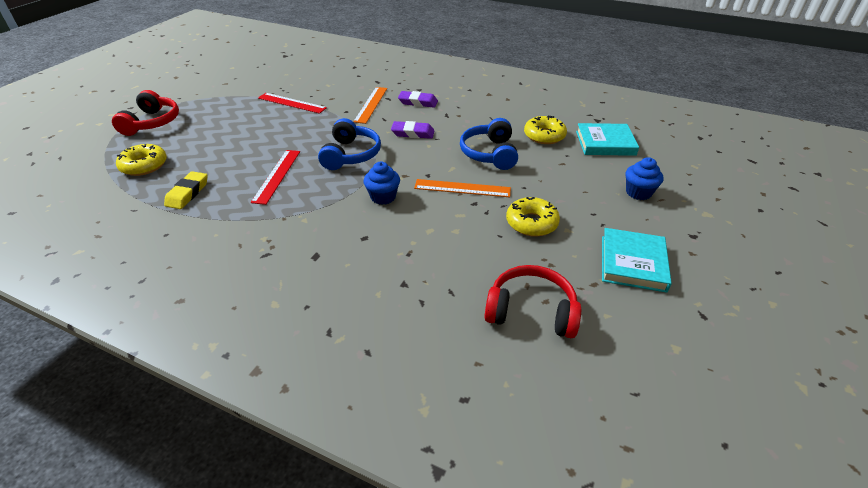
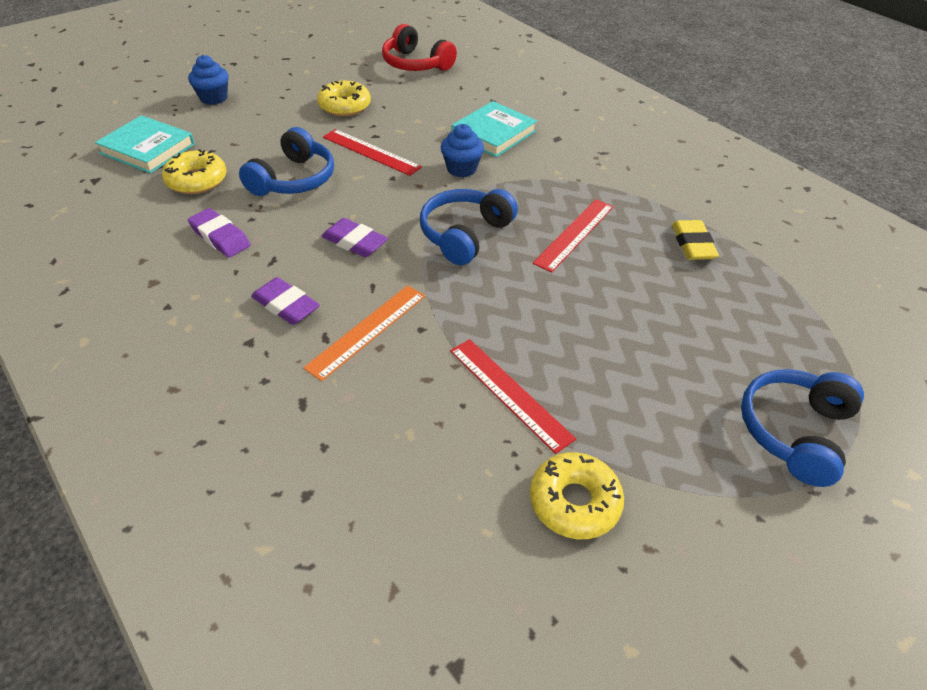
camera: 155 degrees left, 5 degrees up
(144, 165) = (769, 315): yellow donut -> yellow donut (574, 502)
(152, 123) = (794, 431): red headphones -> blue headphones
(188, 193) = (692, 244): yellow eraser -> yellow eraser turned 45 degrees counterclockwise
(462, 188) = (371, 152): orange ruler -> red ruler
(486, 116) = (220, 237): none -> purple eraser
(632, 263) = (308, 64): turquoise book -> turquoise book (493, 133)

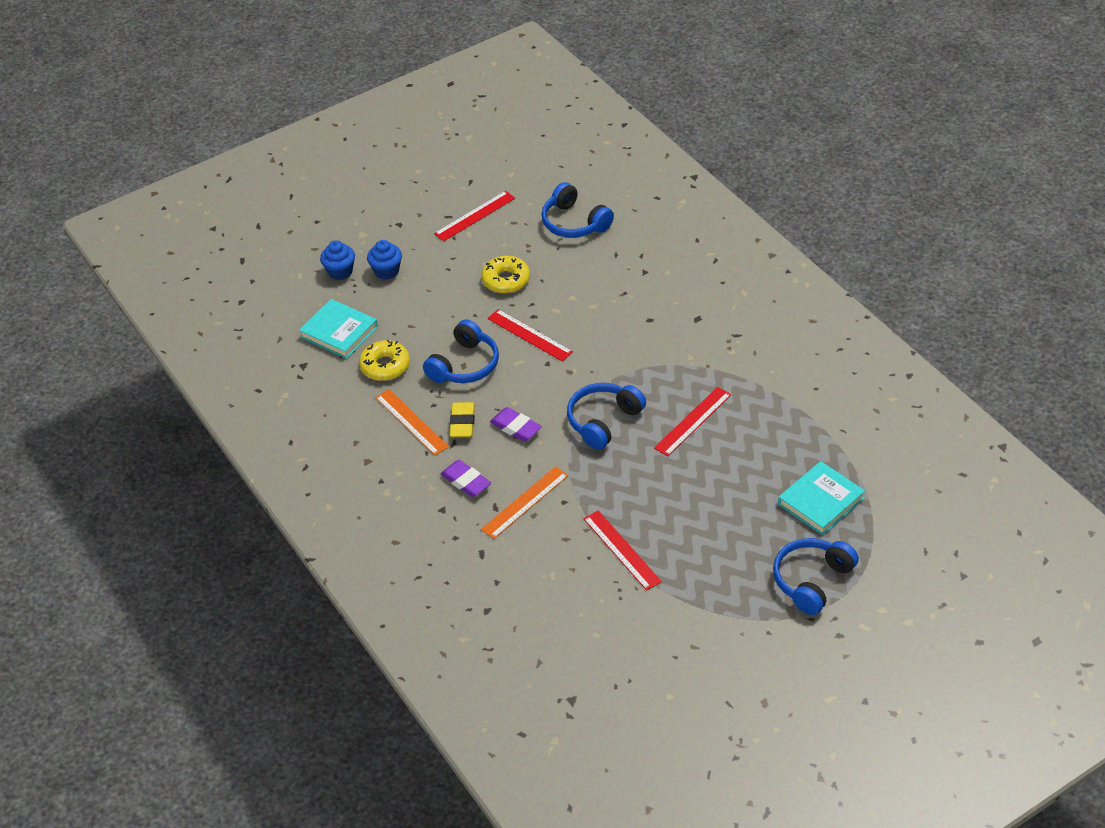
camera: 10 degrees right, 0 degrees up
(220, 237) = (411, 422): purple eraser -> orange ruler
(313, 58) = (475, 216): none -> red ruler
(416, 64) = (574, 223): red headphones -> blue headphones
(461, 169) = (607, 354): blue cupcake -> blue cupcake (340, 272)
(493, 133) = (640, 313): turquoise book -> turquoise book (821, 501)
(574, 502) = (653, 619): yellow donut -> none
(692, 244) = (788, 432): yellow eraser -> yellow eraser (462, 423)

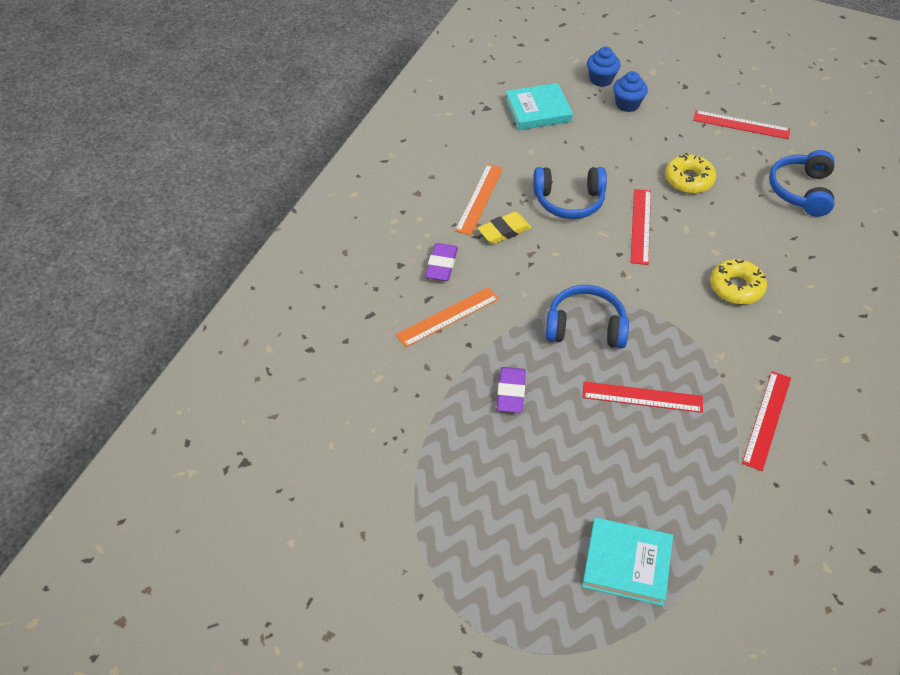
camera: 55 degrees right, 5 degrees up
(339, 332) = (538, 110): turquoise book -> turquoise book turned 75 degrees clockwise
(385, 366) = (525, 154): yellow donut -> yellow donut (736, 287)
(516, 427) = (527, 268): purple eraser -> purple eraser (511, 392)
(525, 502) = (448, 317): orange ruler -> orange ruler turned 45 degrees counterclockwise
(621, 550) = (442, 416): red ruler -> red ruler (767, 419)
(812, 580) = (514, 606): blue headphones -> none

